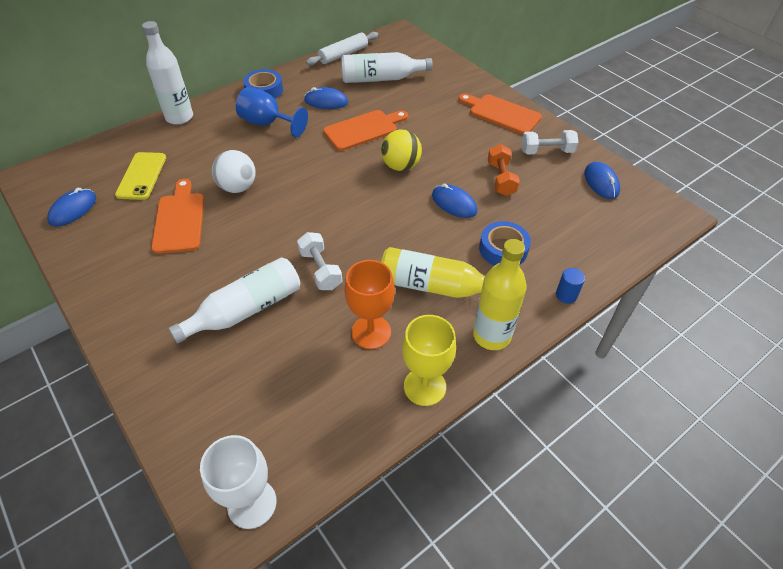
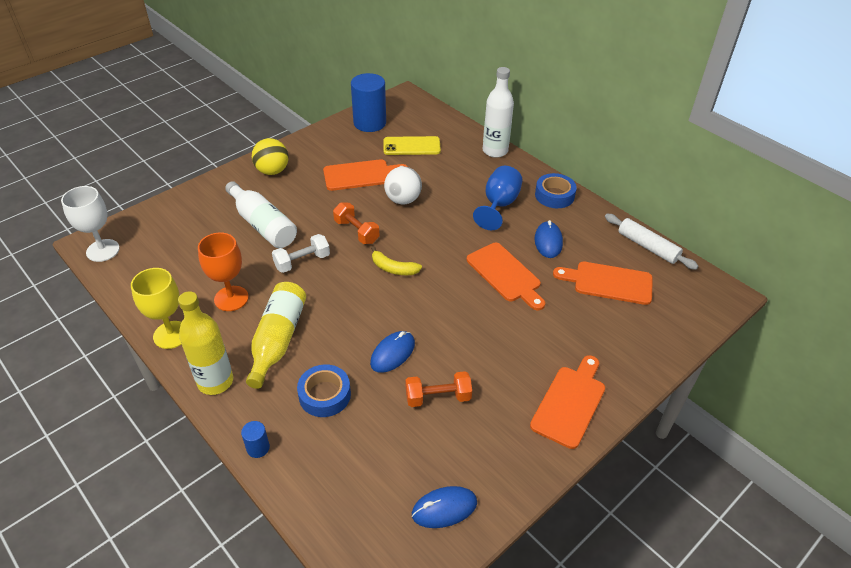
camera: 85 degrees right, 5 degrees down
(73, 209) = (370, 123): blue mouse -> blue cylinder
(281, 225) = (356, 232): none -> orange dumbbell
(344, 199) = (393, 268): none -> yellow banana
(381, 79) = (608, 283): white bottle -> orange cutting board
(401, 166) = (448, 308): yellow ball -> yellow ball (272, 171)
(547, 151) = (499, 450): white dumbbell -> none

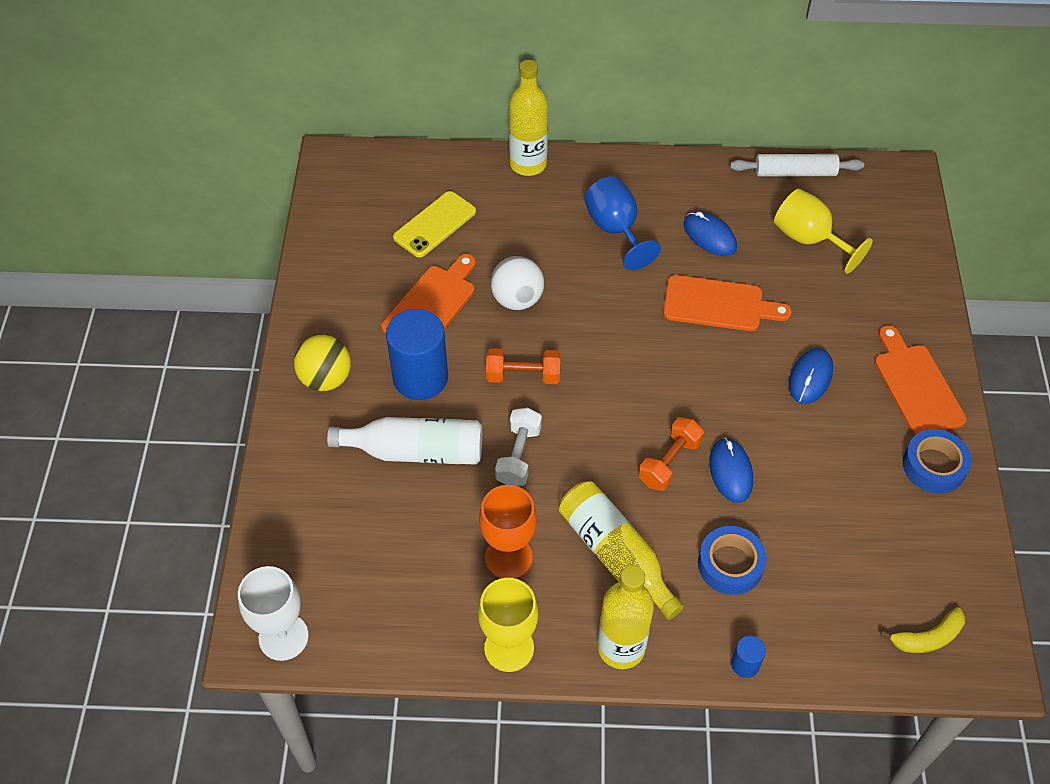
camera: 45 degrees left, 10 degrees up
(370, 123) = (345, 228): blue cylinder -> blue cylinder (420, 377)
(393, 268) = (614, 385): yellow banana -> yellow banana (927, 638)
(438, 397) = (819, 477): orange dumbbell -> orange dumbbell (669, 462)
(444, 508) = (943, 564): blue mouse -> blue mouse (810, 377)
(495, 151) = (528, 164): white bottle -> yellow bottle
(554, 195) = (651, 176): blue tape -> blue tape (934, 466)
(608, 283) = (809, 239): orange cutting board -> yellow goblet

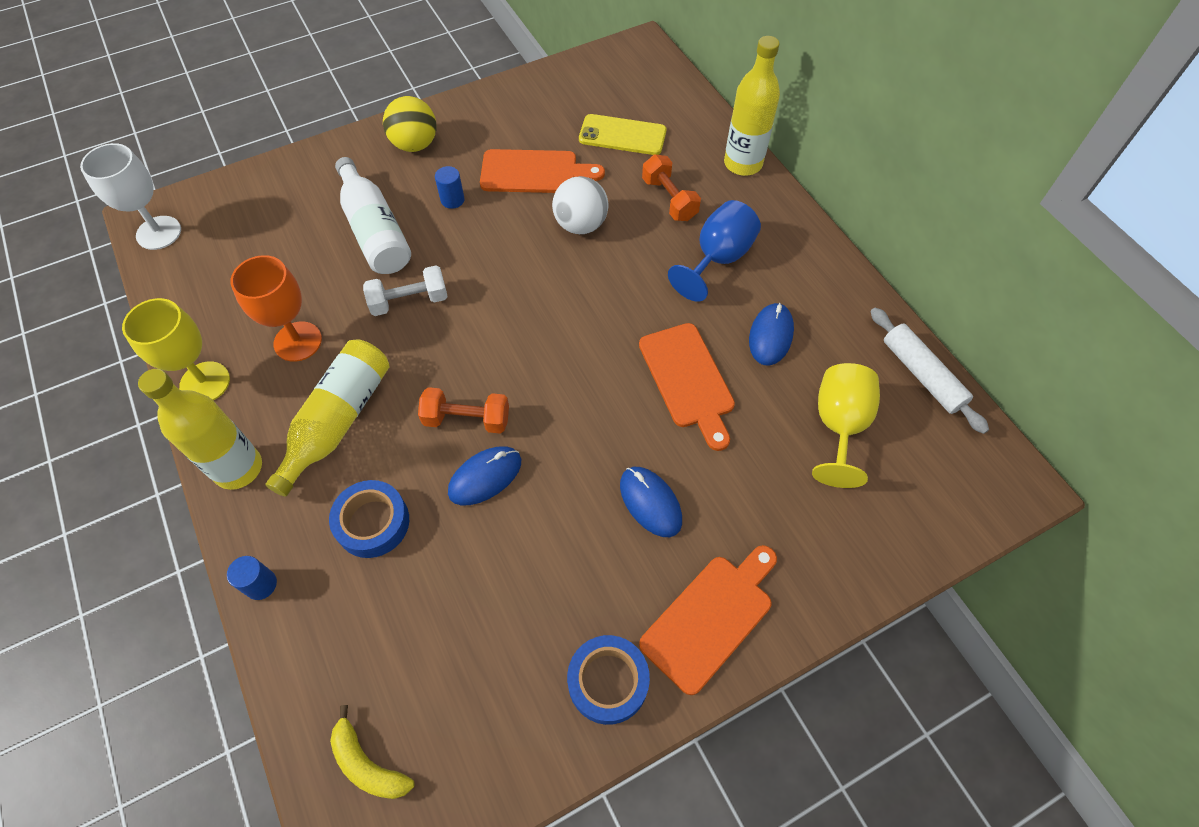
camera: 60 degrees right, 5 degrees up
(420, 377) = (452, 200): blue cylinder -> blue cylinder, size x0.45
(523, 375) = (498, 266): orange dumbbell -> orange dumbbell (669, 199)
(810, 377) = (650, 502): blue mouse -> blue mouse turned 60 degrees clockwise

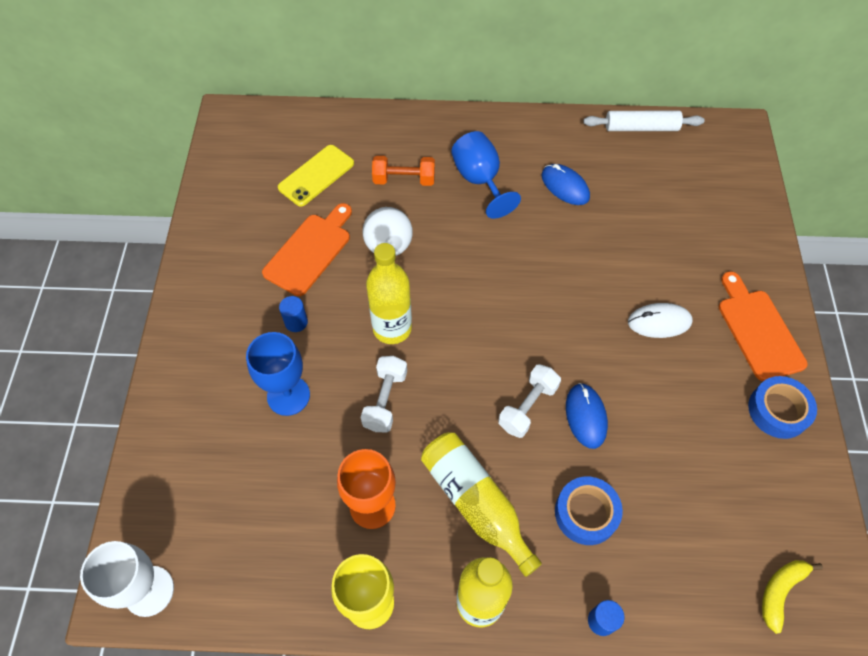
camera: 60 degrees left, 0 degrees up
(368, 764) = (780, 592): yellow banana -> yellow banana turned 150 degrees clockwise
(375, 231) = (288, 395): white bottle -> blue goblet
(415, 144) = (208, 323): yellow ball -> none
(467, 419) = (528, 407): orange dumbbell -> white dumbbell
(650, 502) = (659, 322): blue mouse -> white mouse
(688, 380) = (573, 251): orange cutting board -> none
(743, 164) = (402, 120): yellow bottle -> yellow bottle (392, 328)
(839, 426) = (655, 189): yellow goblet -> none

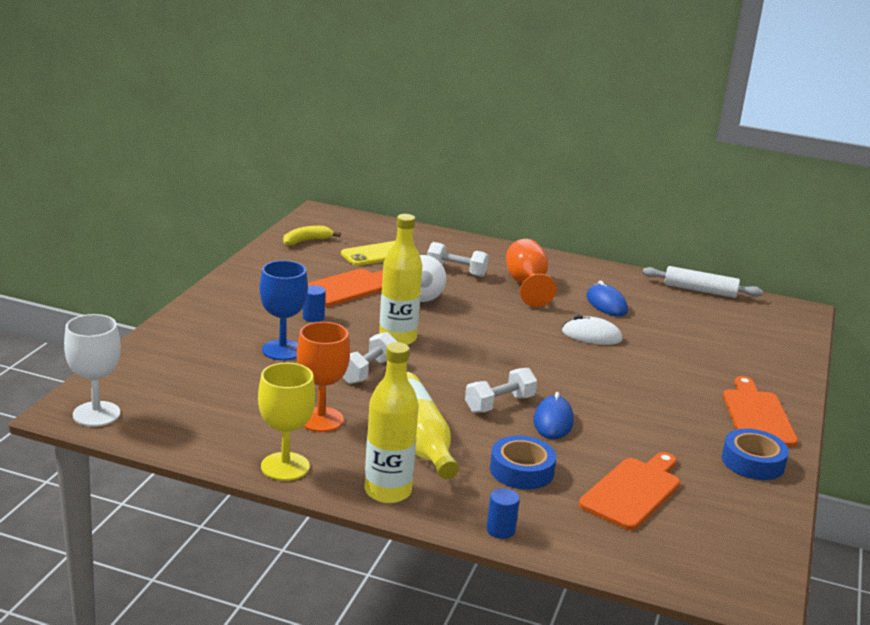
camera: 15 degrees right, 35 degrees down
(404, 180) = (456, 271): orange dumbbell -> white dumbbell
(480, 180) = (526, 285): blue goblet -> orange goblet
(659, 322) = (657, 390): white mouse -> white mouse (591, 336)
(693, 504) = (633, 491): none -> orange cutting board
(780, 592) = (696, 559): yellow banana -> yellow banana (306, 241)

